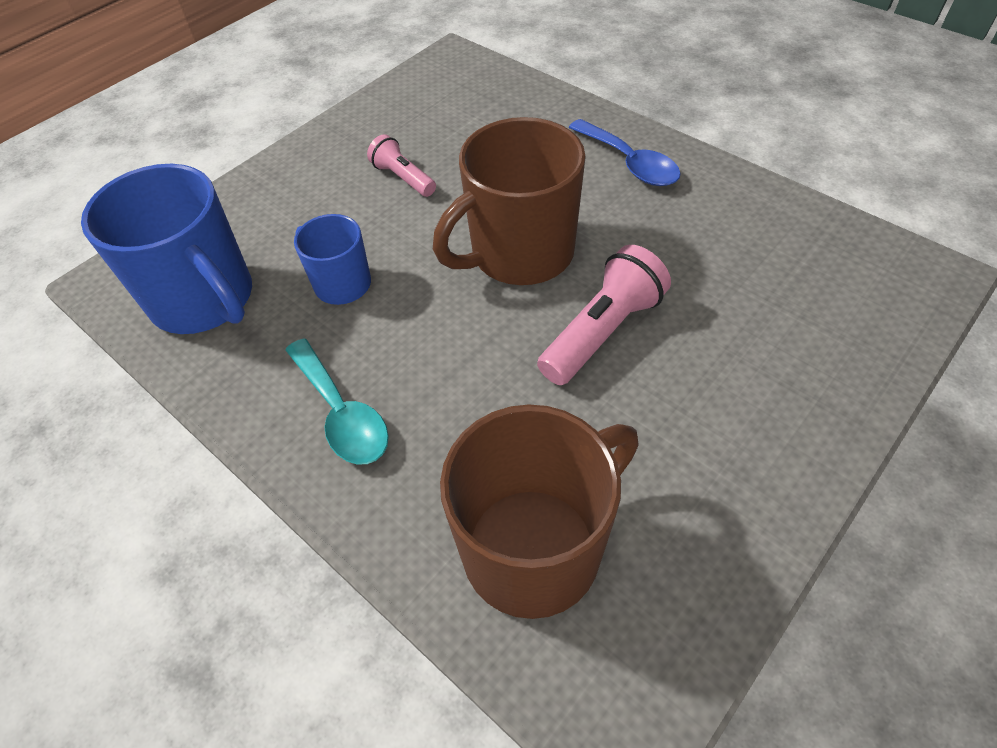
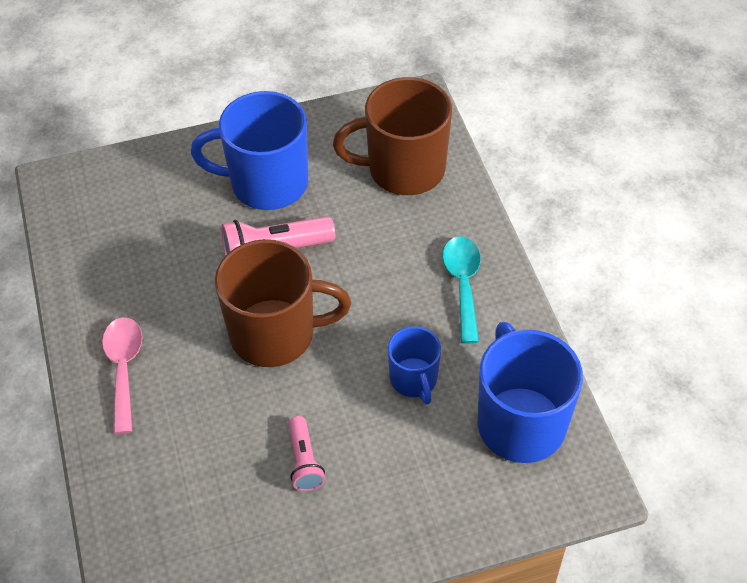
camera: 150 degrees left, 0 degrees up
(630, 163) = (124, 368): blue spoon -> pink spoon
(701, 411) = (266, 183): none -> blue mug

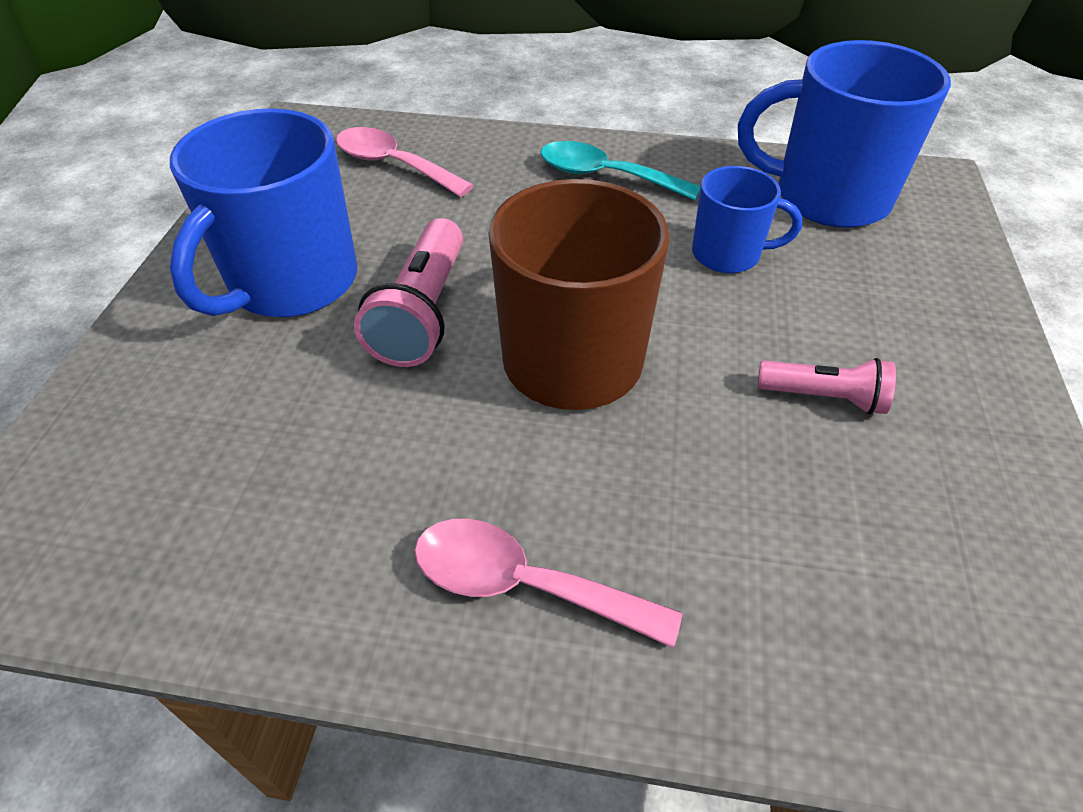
camera: 65 degrees left, 5 degrees down
(403, 169) = (393, 165): brown mug -> pink spoon

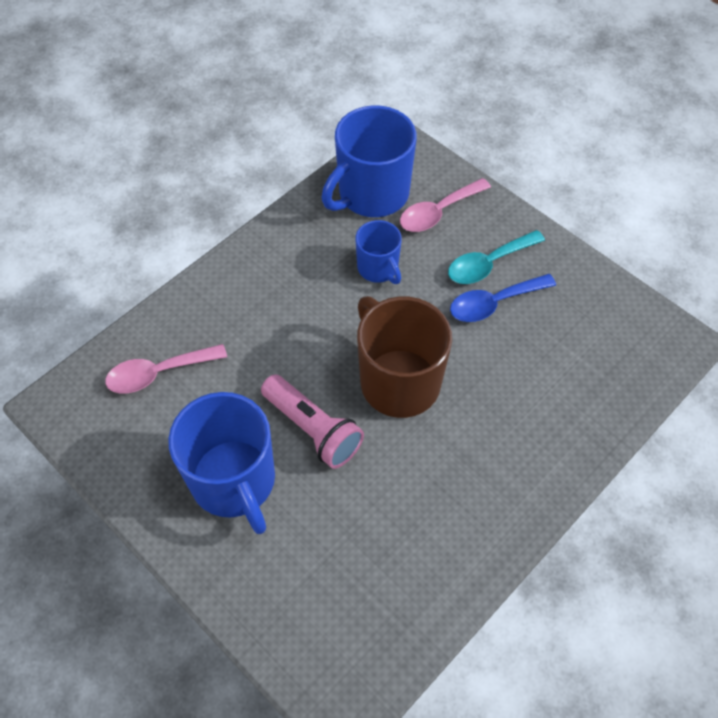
camera: 55 degrees left, 10 degrees up
(523, 584) = (508, 478): pink spoon -> pink spoon (438, 212)
(605, 176) = (267, 275): turquoise spoon -> turquoise spoon (488, 264)
(728, 254) = (378, 268): blue mug -> blue mug turned 105 degrees clockwise
(824, 397) = (493, 303): pink flashlight -> blue spoon

